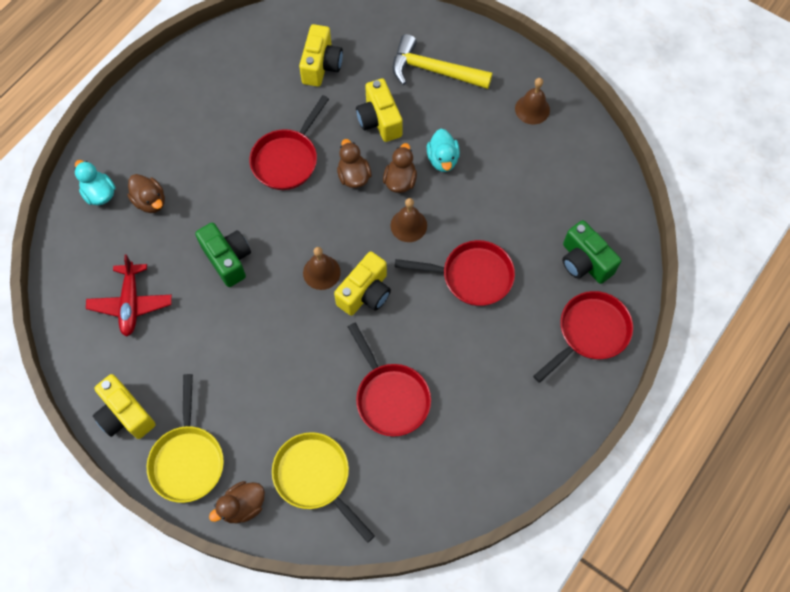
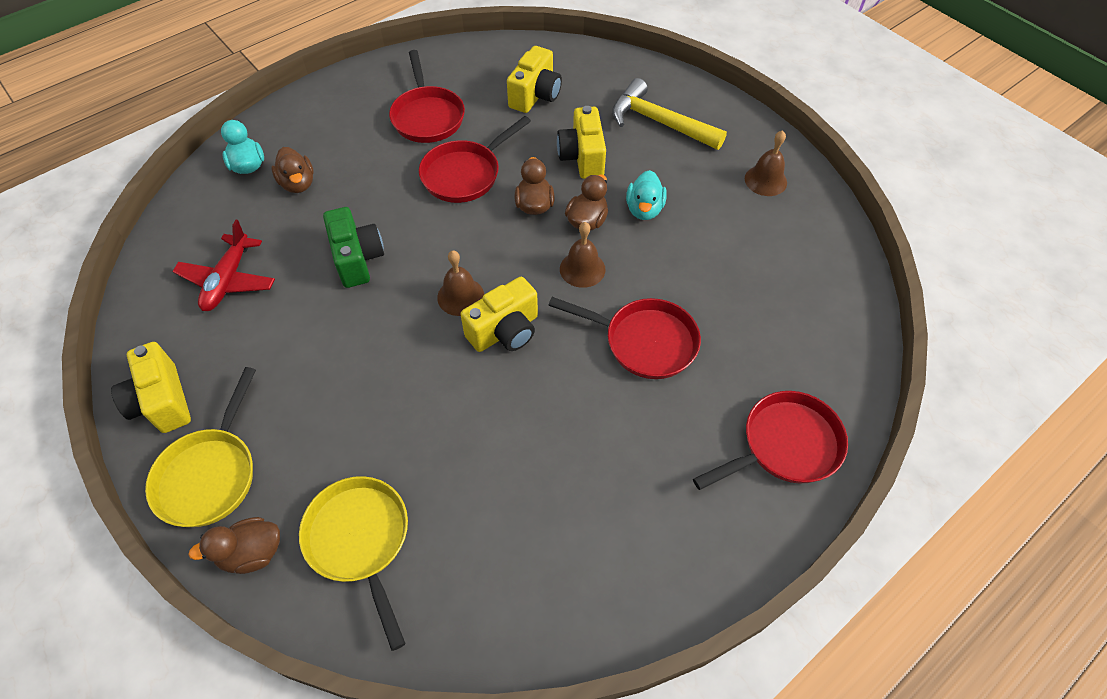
camera: 15 degrees right, 10 degrees down
(390, 397) = (495, 461): red pan -> red pan (427, 116)
(584, 262) = (795, 357): green camera -> none

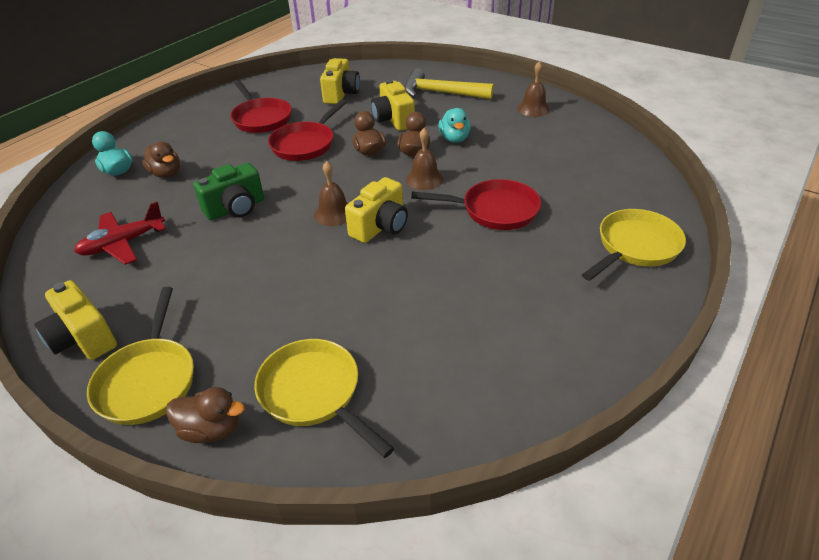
camera: 15 degrees left, 15 degrees down
(228, 280) = (123, 244): red plane -> red plane turned 60 degrees clockwise
(252, 553) = (211, 429): brown duck -> brown duck turned 135 degrees counterclockwise
(357, 259) = (236, 208): green camera -> green camera turned 90 degrees clockwise
(784, 445) = (635, 247): red pan -> yellow pan

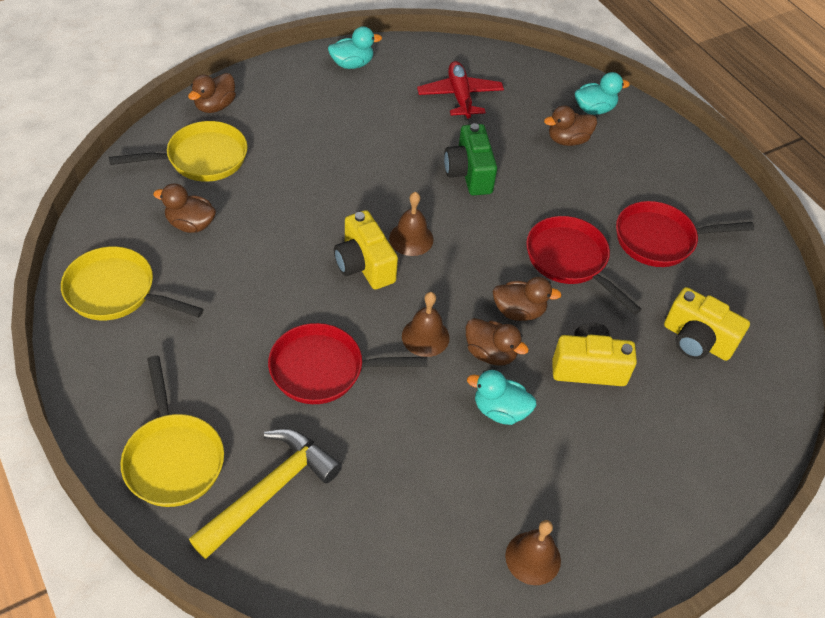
camera: 110 degrees right, 10 degrees up
(83, 338) = (352, 64): yellow camera -> turquoise duck
(148, 380) = (283, 87): yellow pan -> yellow pan (116, 292)
(415, 351) = (190, 224): none -> brown duck
(440, 93) = (646, 461): yellow hammer -> yellow hammer (270, 490)
(494, 210) = (324, 369): red pan -> red pan turned 60 degrees clockwise

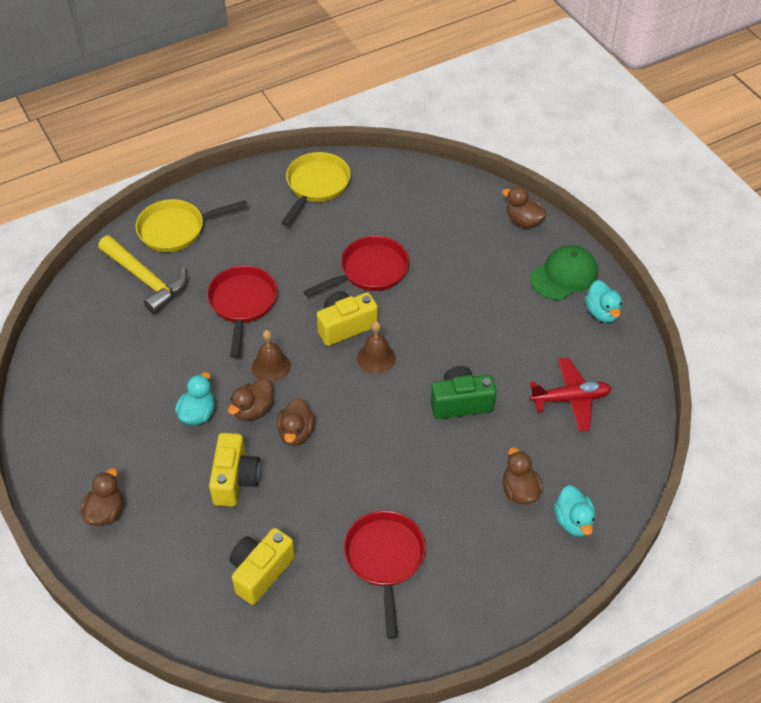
camera: 95 degrees right, 0 degrees up
(190, 224) = (384, 218): brown duck -> brown duck (105, 512)
(201, 158) = (457, 217): yellow pan -> none
(300, 84) = (564, 275): none -> green cap
(533, 558) = (73, 427): brown bell -> none
(570, 261) = (355, 477): red pan -> red pan (369, 271)

